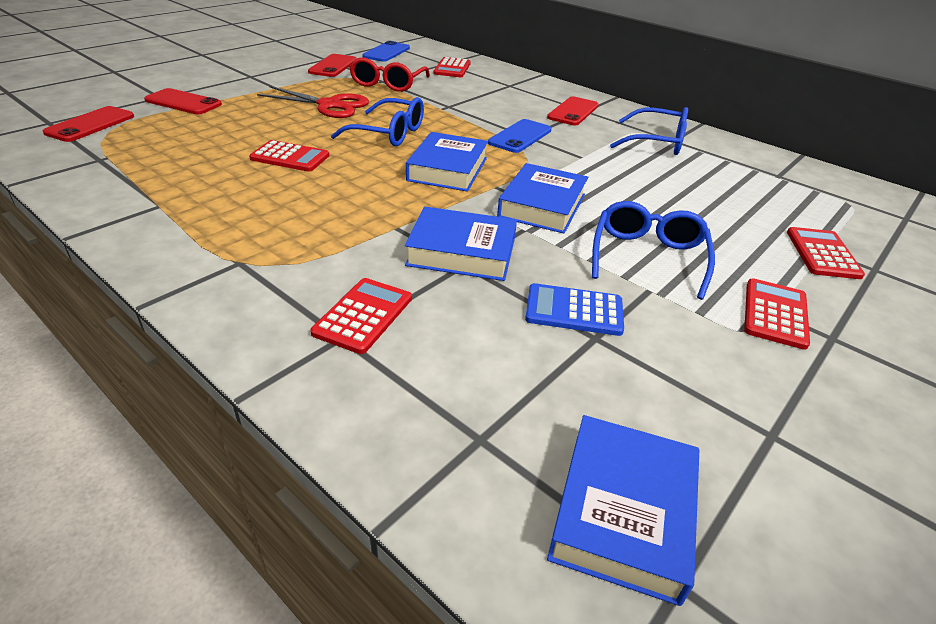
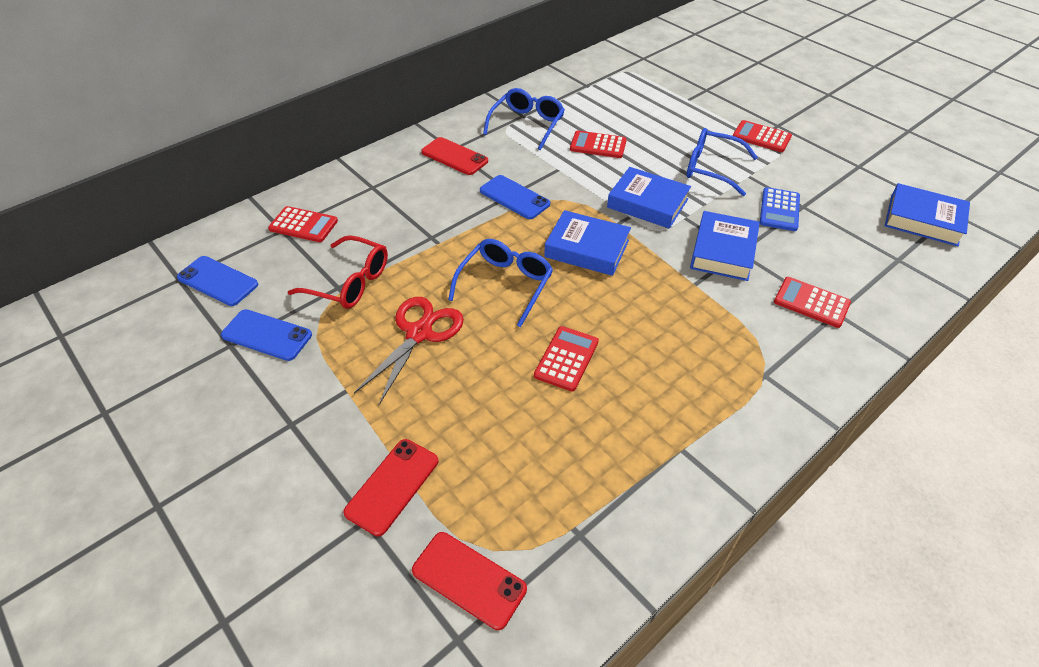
camera: 80 degrees left, 10 degrees up
(333, 66) = (266, 335): red phone -> blue phone
(822, 254) = (693, 101): red calculator -> red calculator (598, 145)

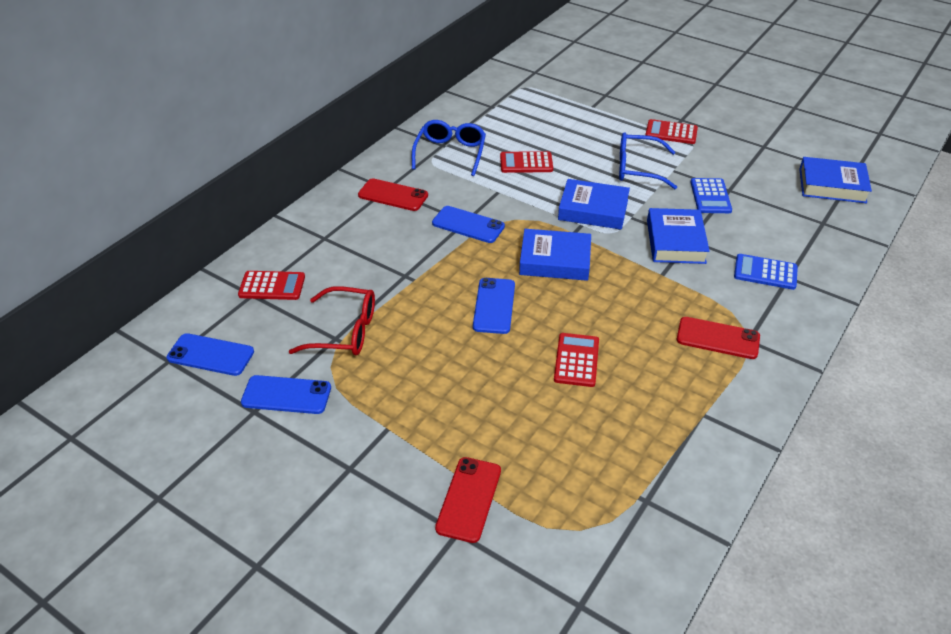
camera: 15 degrees left, 5 degrees down
(419, 333) = (433, 364): red scissors -> none
(469, 580) = (569, 557): red phone -> red phone (717, 338)
(505, 284) = (494, 306): blue glasses -> blue phone
(811, 303) = (765, 272): red calculator -> blue calculator

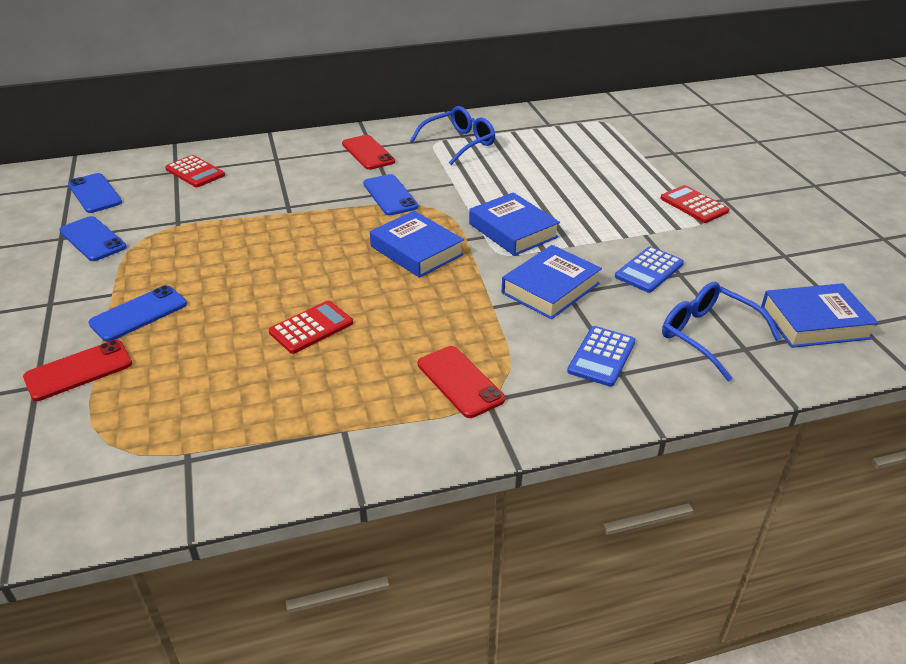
camera: 40 degrees right, 5 degrees down
(345, 331) = (190, 221): red glasses -> none
(494, 306) = (315, 257): blue phone -> blue phone (139, 314)
(526, 163) = (511, 174): red calculator -> none
(637, 168) = (609, 218): blue glasses -> blue glasses (707, 335)
(765, 272) = (601, 356): blue calculator -> blue calculator turned 120 degrees counterclockwise
(832, 185) = (814, 322): blue book -> blue book turned 60 degrees counterclockwise

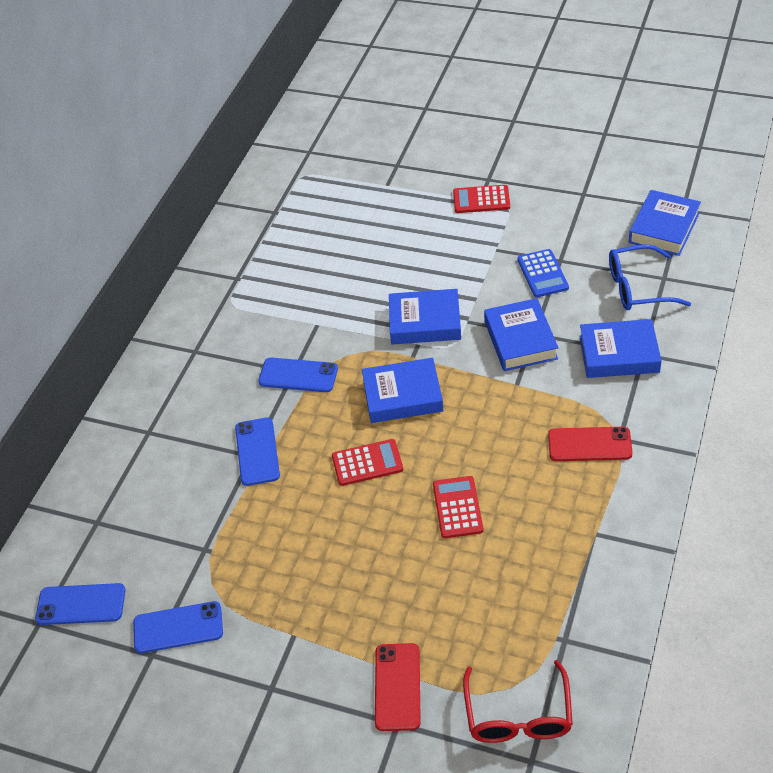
camera: 50 degrees left, 10 degrees up
(73, 462) = (518, 716): none -> red glasses
(139, 314) = (343, 622): blue phone -> blue phone (257, 451)
(195, 172) = (114, 506): red calculator -> red calculator (367, 463)
(368, 153) = (204, 358): red phone -> none
(459, 143) = (249, 287): blue glasses -> none
(601, 356) = (619, 354): blue calculator -> blue book

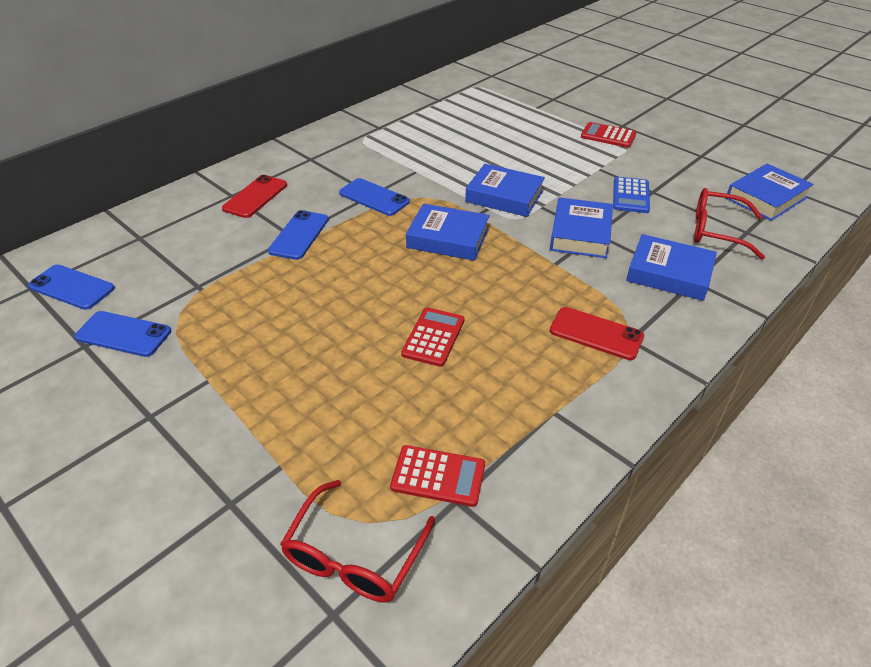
camera: 20 degrees right, 5 degrees down
(367, 463) = (380, 274): red calculator -> red calculator (438, 476)
(397, 687) = (259, 468): red phone -> red phone (255, 197)
(637, 287) = (716, 231): blue glasses -> red glasses

